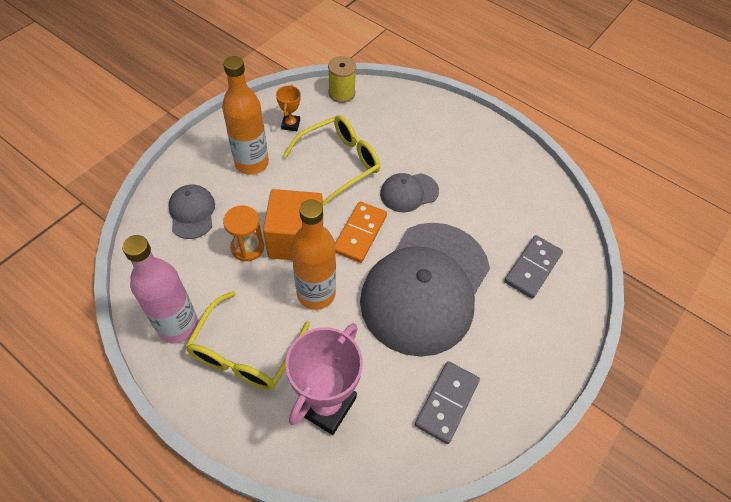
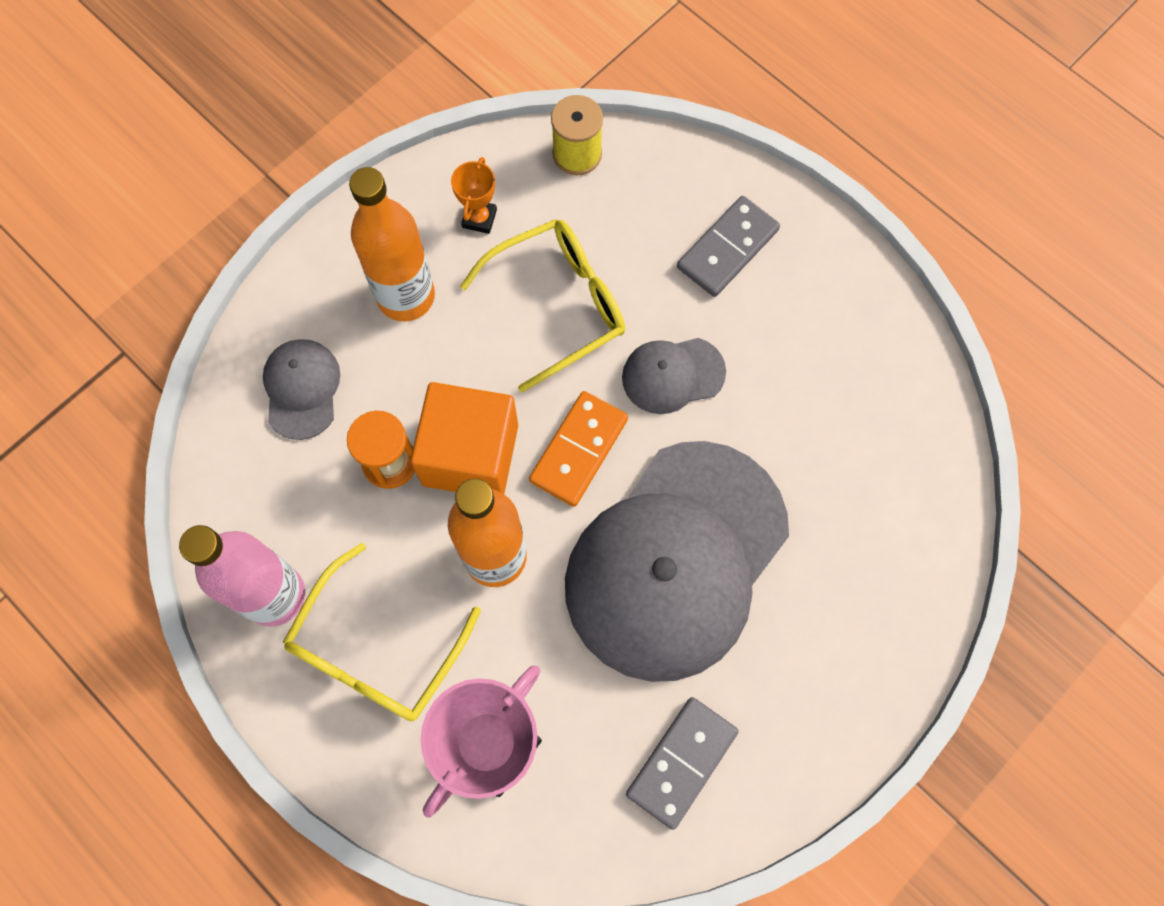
camera: 10 degrees right, 15 degrees up
(532, 268) = (863, 539): grey domino -> grey domino (727, 248)

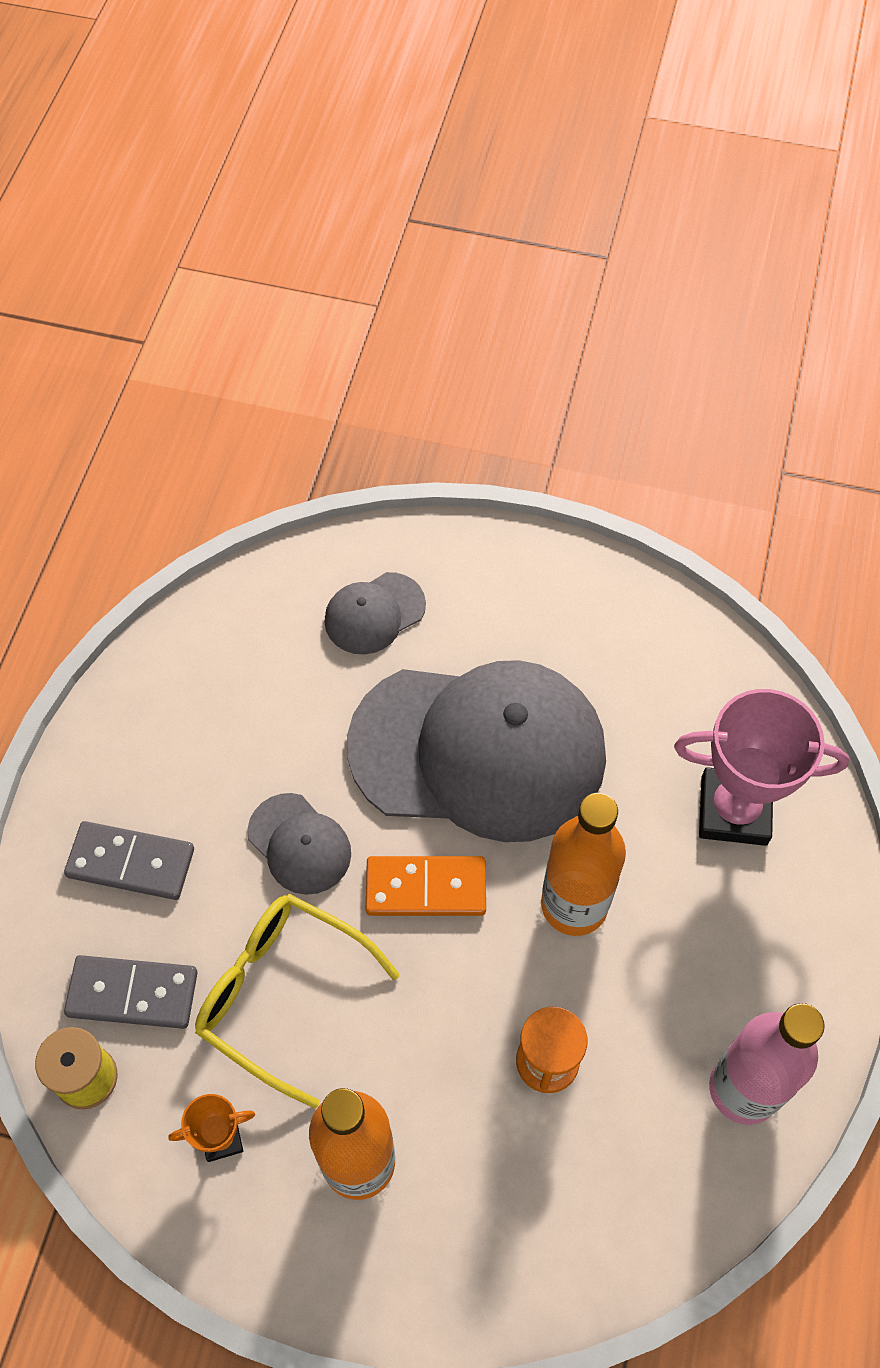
camera: 120 degrees left, 10 degrees down
(302, 389) = (527, 1207): grey cap -> grey cap (374, 613)
(376, 650) = (726, 959): yellow glasses -> none
(470, 454) = (491, 987): orange cube -> none
(682, 762) = (643, 663): grey domino -> grey domino (133, 993)

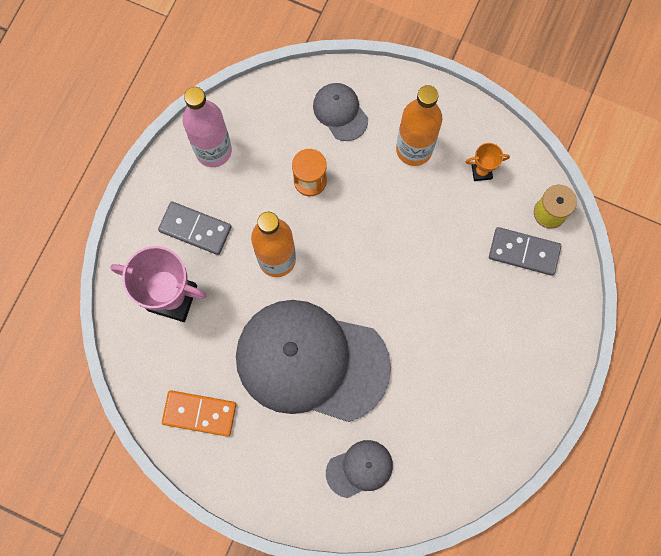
camera: 170 degrees left, 15 degrees up
(131, 863) = (522, 326): grey domino -> grey domino (195, 229)
(281, 993) = (444, 238): yellow glasses -> none
(299, 844) = (425, 321): grey cap -> grey cap (340, 112)
(426, 888) = (357, 283): orange domino -> orange domino (199, 413)

